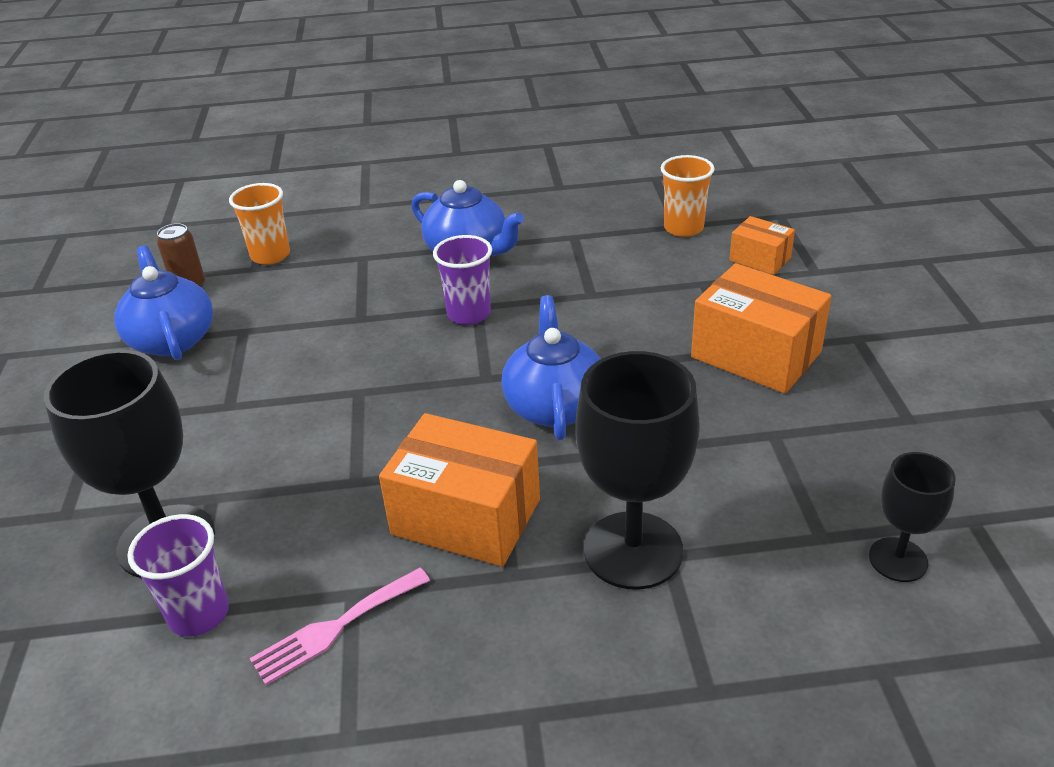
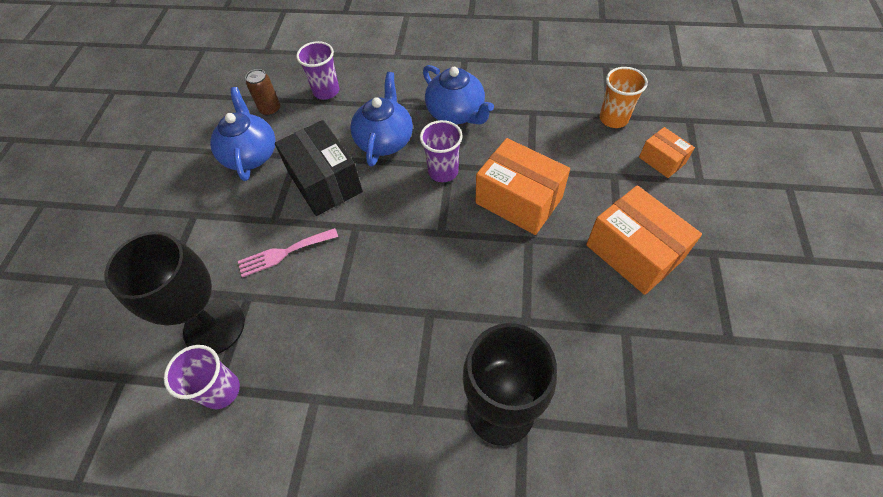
camera: 15 degrees right, 20 degrees up
(270, 255) = (326, 91): orange cup -> purple cup
(297, 351) = (325, 182): none -> black box
(335, 628) = (298, 424): pink fork -> pink fork (284, 253)
(466, 517) = (399, 353): orange box -> orange box (518, 200)
(554, 405) = (480, 268): blue teapot -> blue teapot (385, 140)
(898, 559) = (682, 468): black goblet -> none

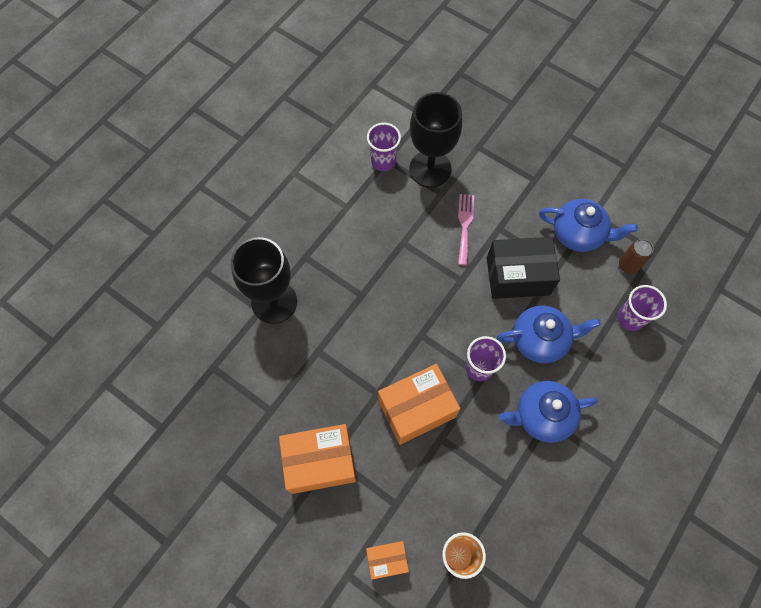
camera: 115 degrees right, 10 degrees up
(385, 140) = (540, 340): blue teapot -> blue teapot turned 45 degrees counterclockwise

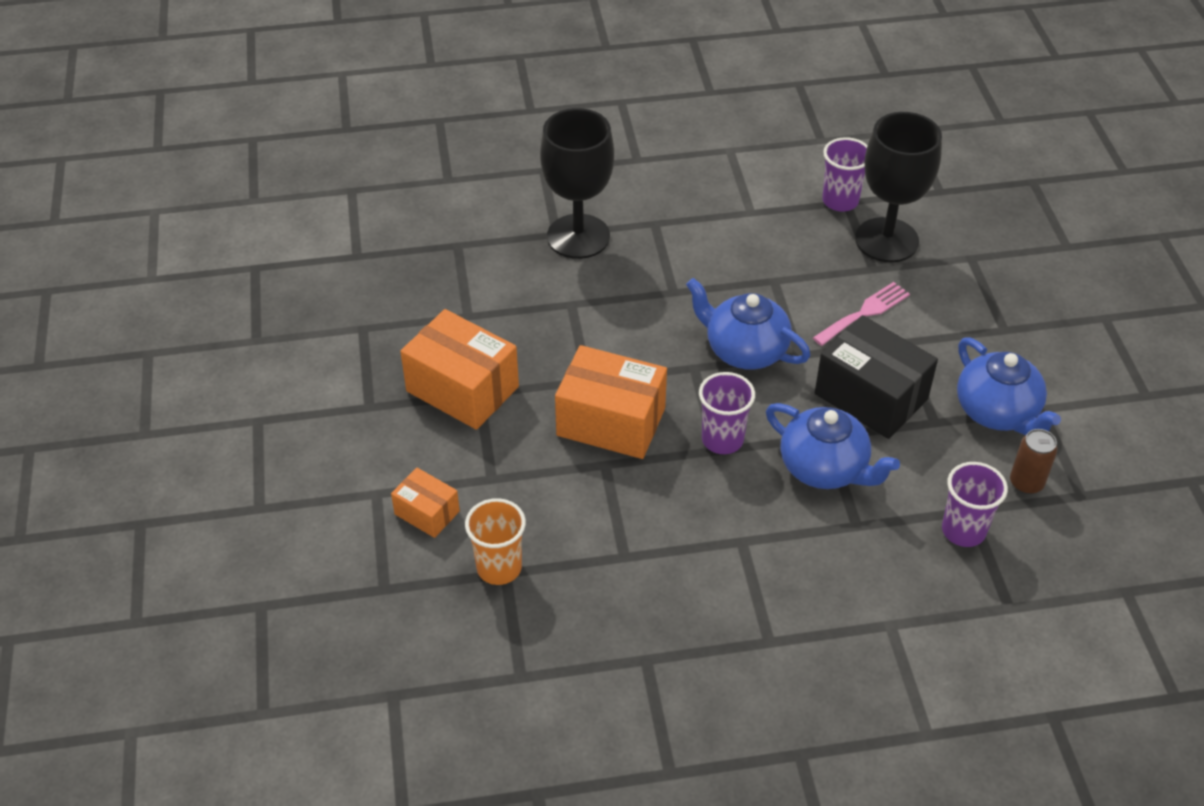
camera: 45 degrees right, 20 degrees down
(542, 416) = (740, 531): blue teapot -> blue teapot (744, 350)

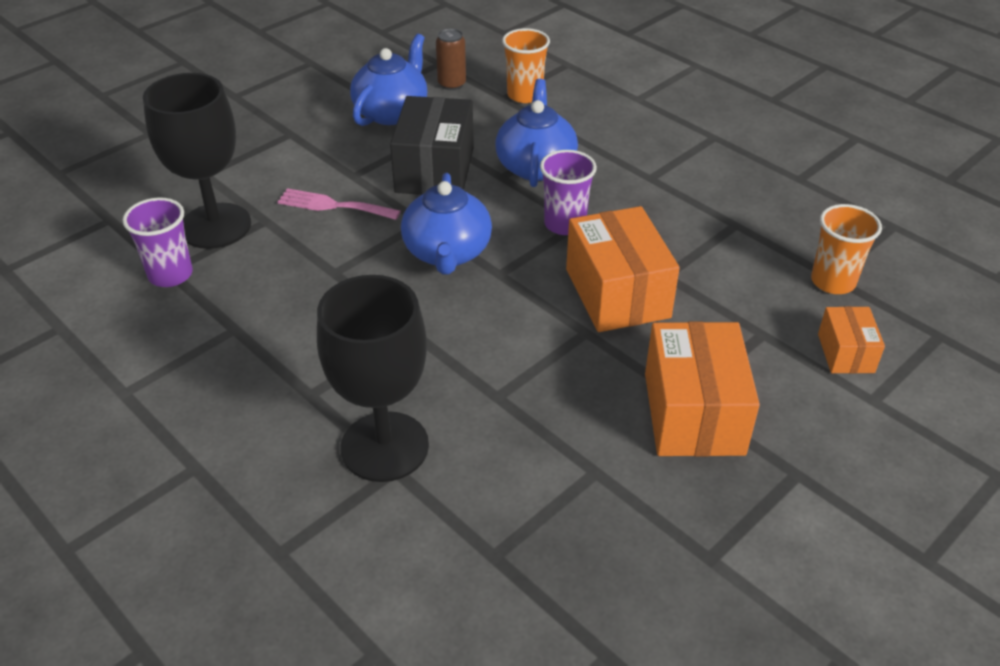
camera: 125 degrees left, 5 degrees down
(963, 530) = (525, 95): purple cup -> orange cup

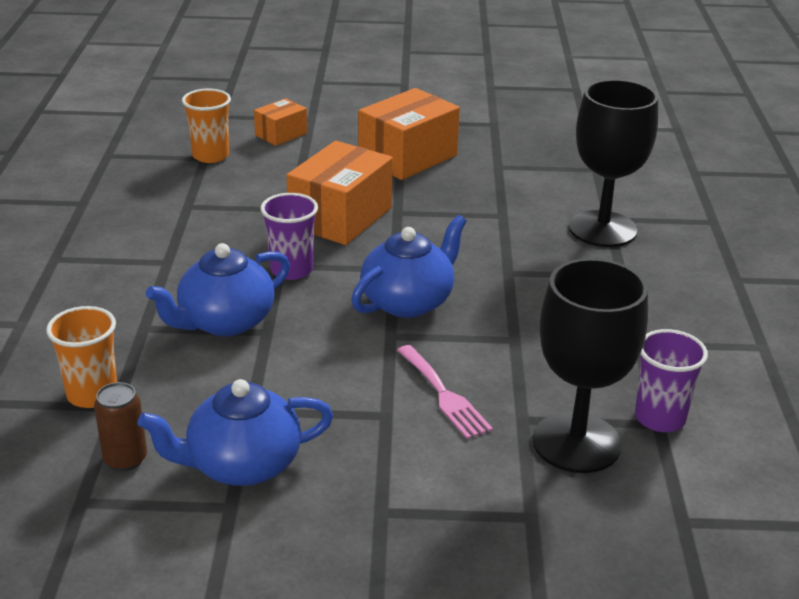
camera: 135 degrees left, 10 degrees down
(435, 170) = (308, 372): black box -> none

